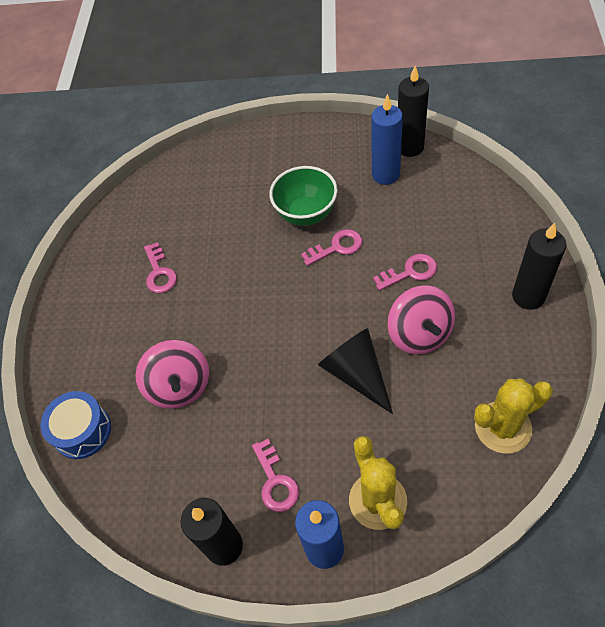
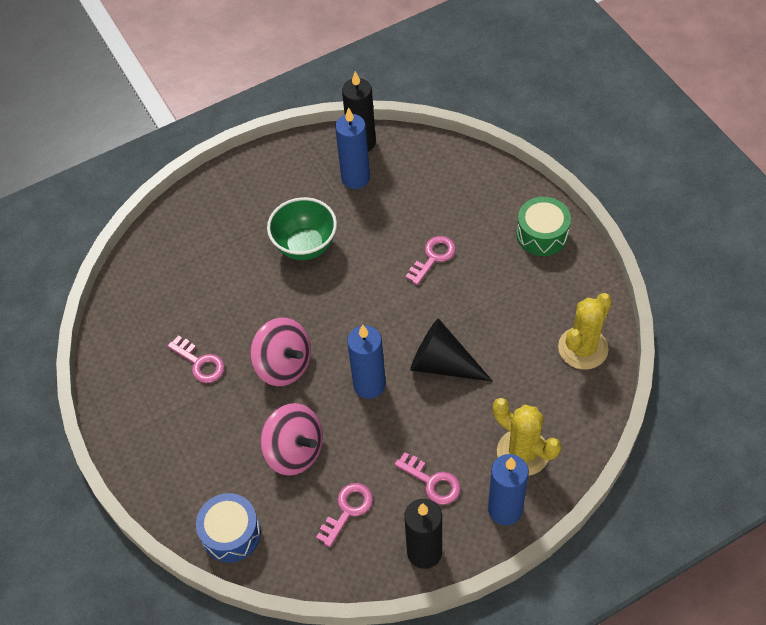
camera: 35 degrees left, 0 degrees up
(279, 360) = (369, 385): none -> blue candle
(337, 247) = (354, 264): pink key -> pink key (348, 510)
(419, 334) = (474, 306): pink spinning top -> pink spinning top (284, 365)
(528, 296) = (542, 234): black candle -> green drum

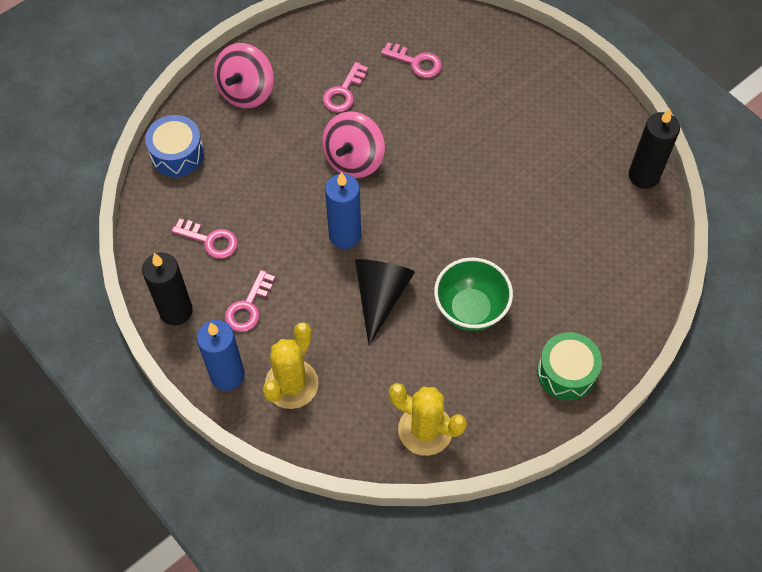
camera: 75 degrees right, 5 degrees up
(295, 451) = (264, 186): pink spinning top -> pink spinning top (246, 91)
(305, 246) = (495, 150): green bowl -> green bowl (470, 309)
(355, 178) = (594, 179): blue candle -> none
(433, 257) = (509, 268): pink key -> pink key (416, 62)

